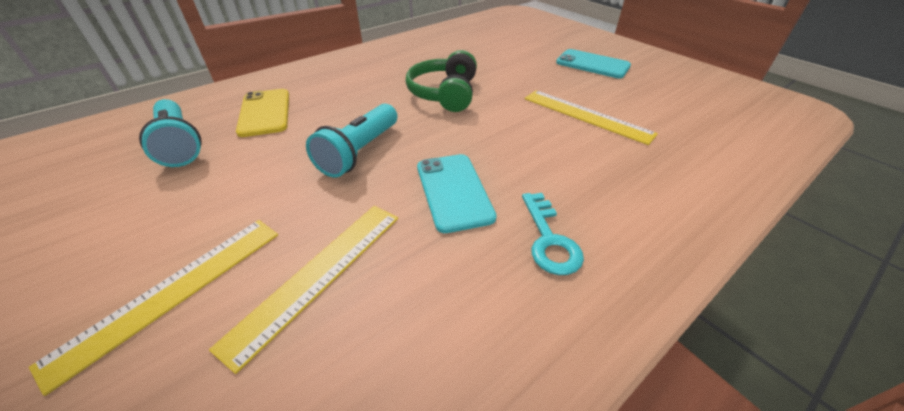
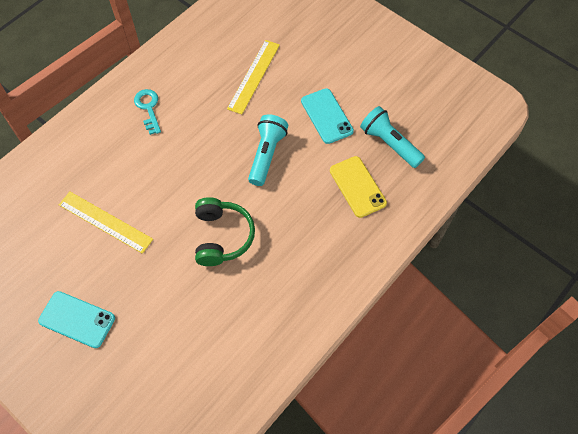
camera: 170 degrees right, 20 degrees up
(172, 292) = (311, 61): yellow ruler -> none
(454, 191) = (200, 131): turquoise phone -> turquoise phone (326, 116)

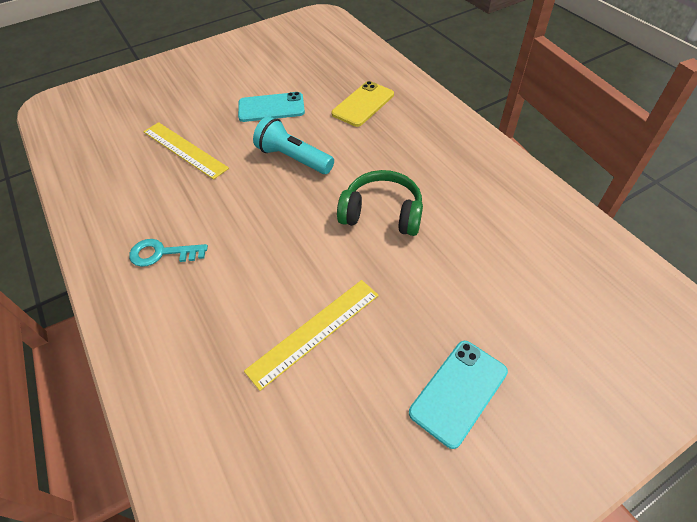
camera: 70 degrees left, 10 degrees down
(357, 187) = (363, 104): yellow phone -> yellow phone turned 45 degrees counterclockwise
(389, 143) = (326, 76): turquoise flashlight -> none

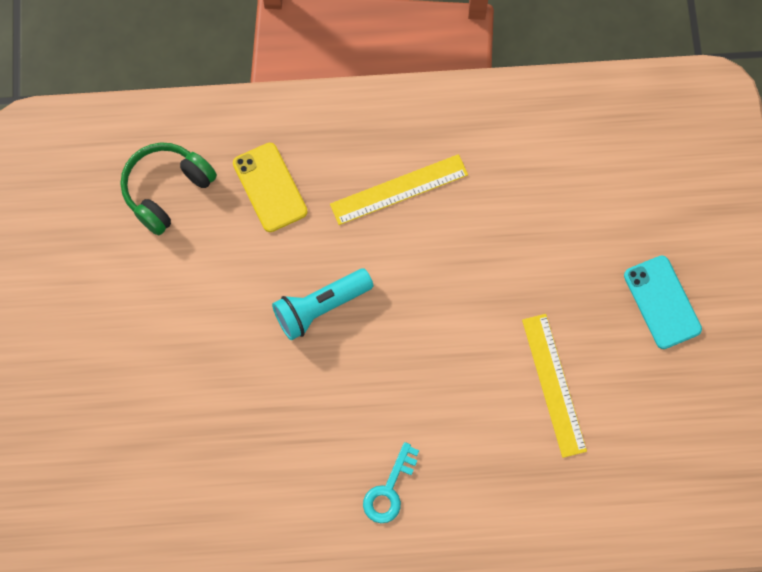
camera: 65 degrees left, 20 degrees up
(184, 150) = (233, 421): yellow ruler -> yellow ruler (399, 190)
(271, 108) = (211, 293): turquoise phone -> none
(382, 213) = (453, 259): green headphones -> green headphones (167, 190)

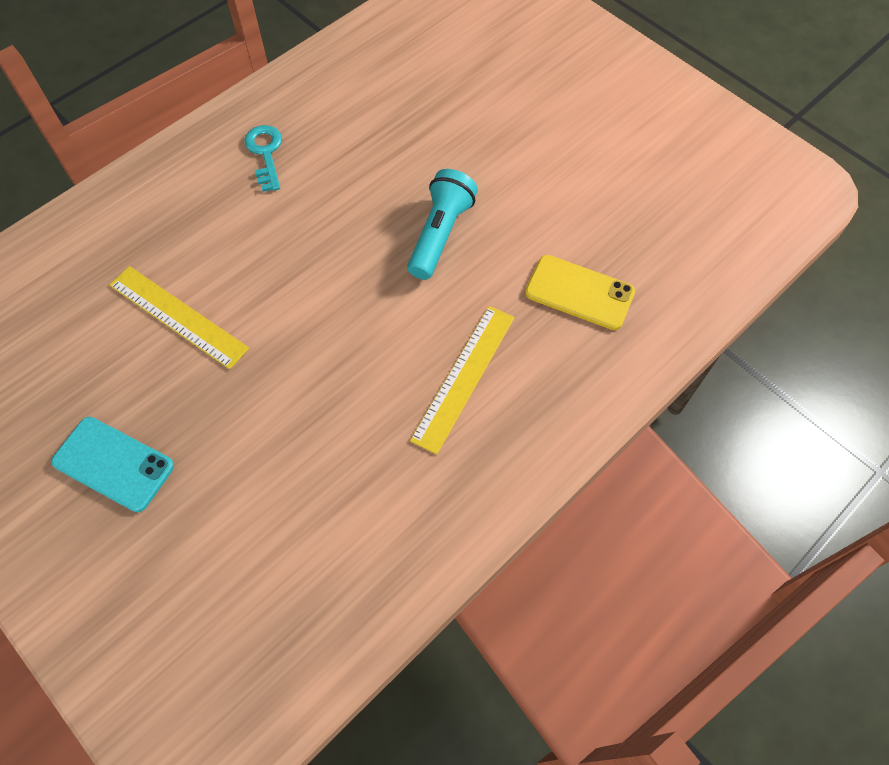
camera: 140 degrees right, 10 degrees down
(167, 190) = (659, 228): green headphones -> none

